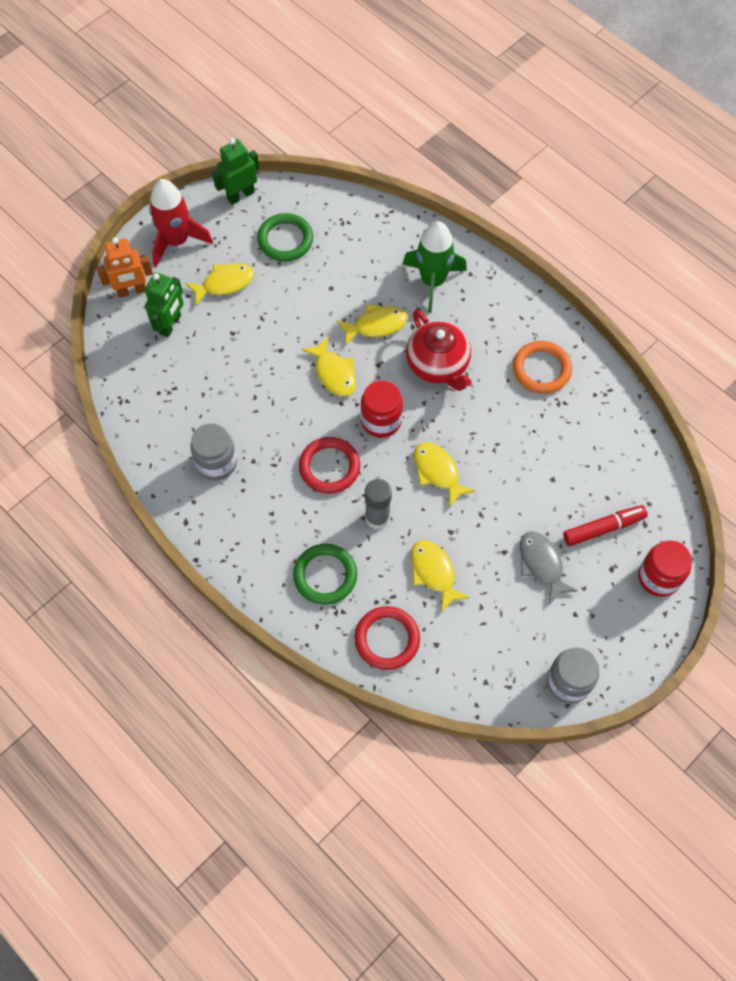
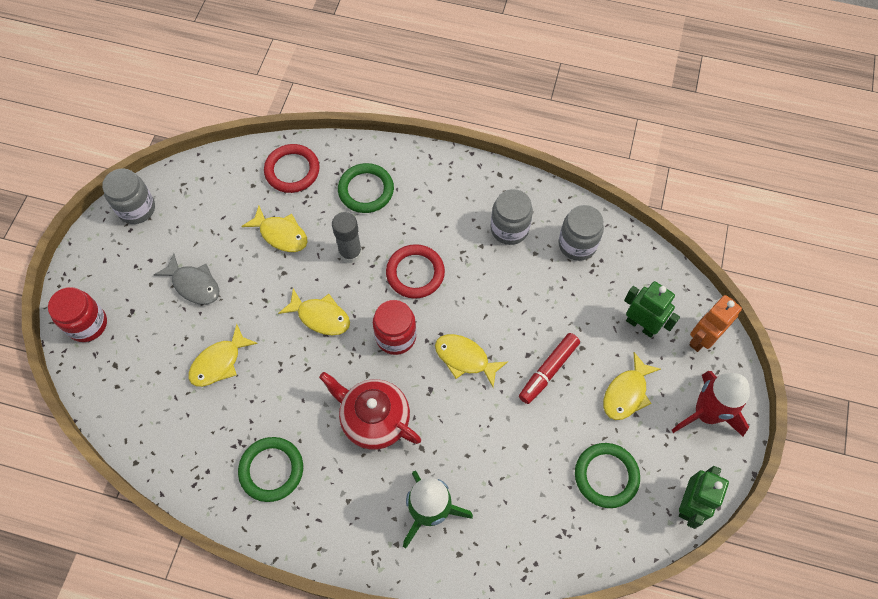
camera: 150 degrees right, 0 degrees up
(167, 417) = (577, 244): none -> grey jar
(170, 325) = (641, 325): green robot -> green robot turned 135 degrees clockwise
(376, 325) = (456, 429): yellow fish -> yellow fish (219, 362)
(541, 369) = (271, 470): orange ring -> green ring
(603, 528) = (151, 342): red marker -> red marker (548, 370)

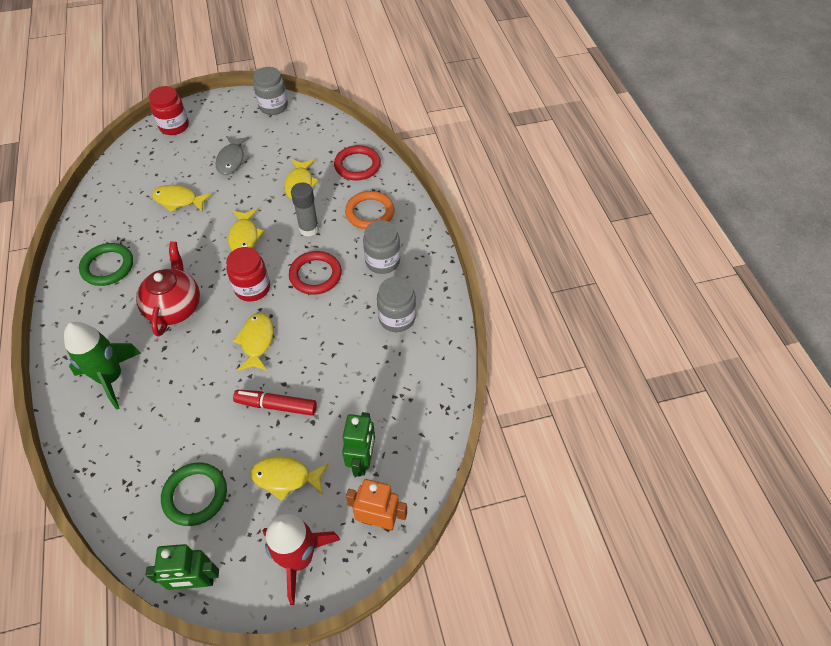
camera: 60 degrees right, 10 degrees down
(366, 190) = (370, 213): green ring -> orange ring
(577, 244) = (414, 373): grey jar -> grey jar (382, 261)

